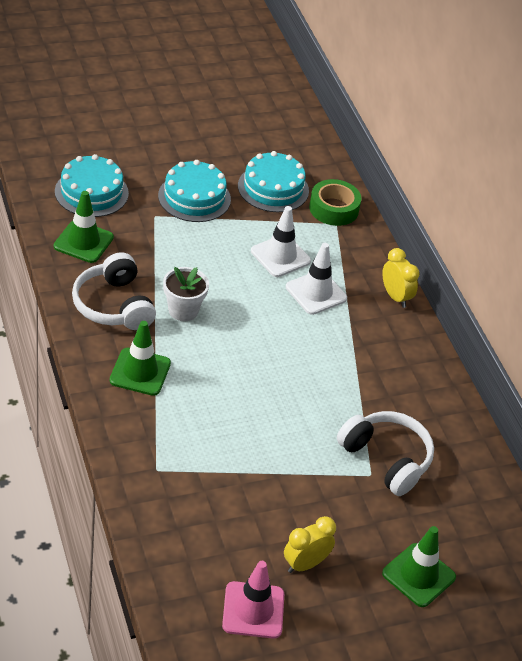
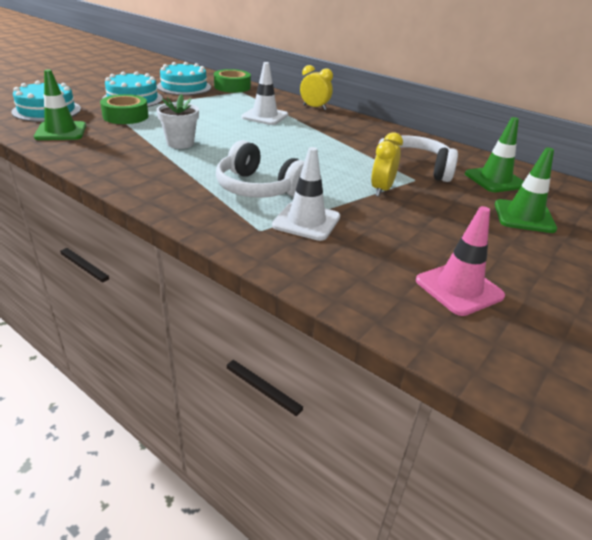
camera: 30 degrees left, 10 degrees down
(113, 305) = (119, 154): white headphones -> white headphones (258, 188)
(140, 372) = (180, 180): green traffic cone -> green traffic cone (495, 180)
(163, 234) = (125, 116): none -> green tape
(280, 256) = (222, 108): white traffic cone -> white traffic cone (306, 221)
(305, 564) = (449, 241): yellow clock -> yellow clock (381, 190)

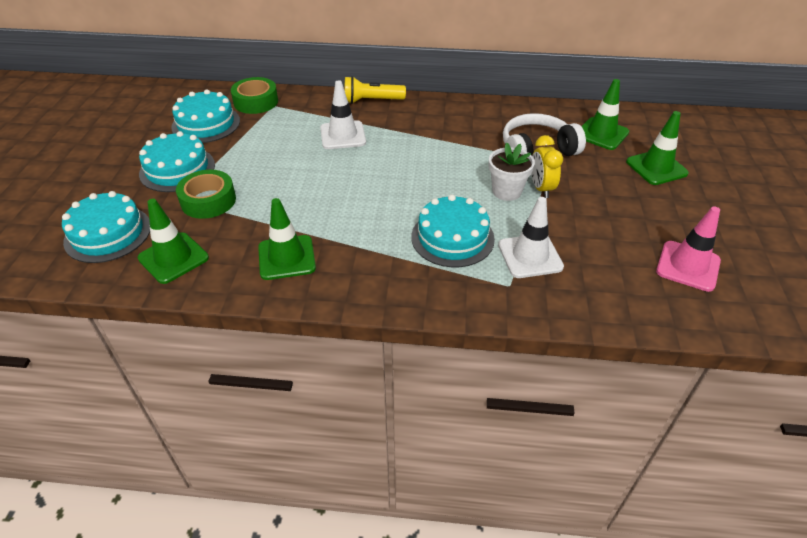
camera: 30 degrees left, 10 degrees up
(125, 155) = (286, 257): none -> green traffic cone
(180, 143) = (315, 214): white flower pot -> white flower pot (506, 191)
(258, 188) = (452, 237): white headphones -> turquoise cake
(314, 108) = (371, 101): yellow clock -> yellow flashlight

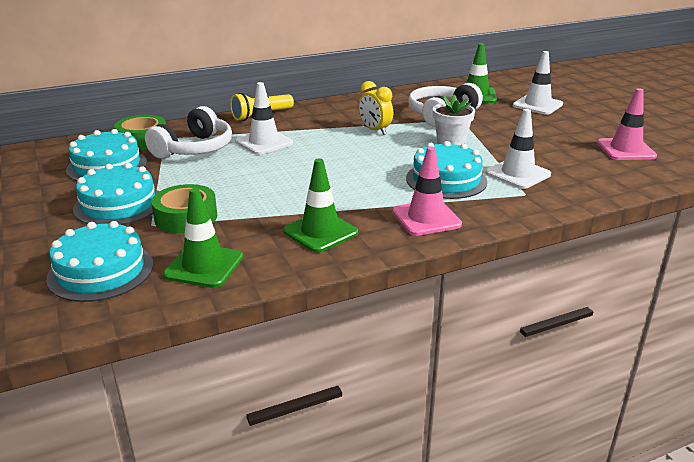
camera: 30 degrees left, 15 degrees down
(283, 125) = (194, 149): none -> white headphones
(386, 278) = (426, 218): none -> pink traffic cone
(541, 188) = (474, 135): yellow clock -> yellow clock (375, 130)
(656, 167) = (537, 105): green traffic cone -> white traffic cone

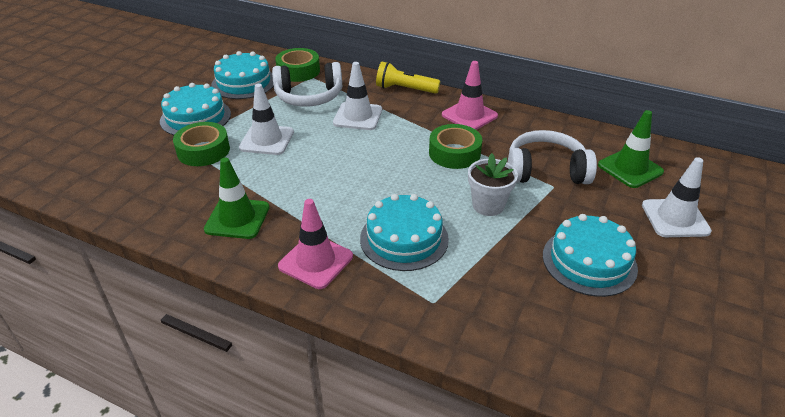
camera: 50 degrees right, 10 degrees up
(101, 271) = (106, 160): turquoise cake -> turquoise cake (589, 261)
(204, 266) = (143, 194): green traffic cone -> none
(375, 130) = (454, 153): yellow clock -> green tape
(518, 174) = (473, 278): white traffic cone -> white traffic cone (267, 140)
(625, 150) = (651, 337): pink traffic cone -> pink traffic cone (469, 115)

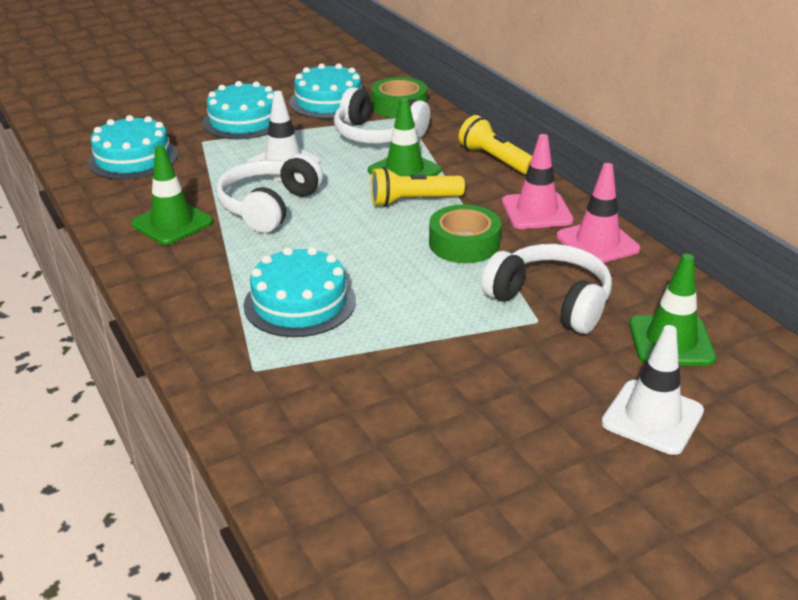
camera: 35 degrees right, 5 degrees down
(203, 151) = (214, 153): green tape -> none
(296, 177) = (269, 207): none -> white headphones
(316, 261) = (193, 287): pink traffic cone -> pink traffic cone (597, 243)
(358, 116) = (404, 171): white traffic cone -> green traffic cone
(389, 136) = (413, 201): none -> yellow flashlight
(488, 205) = (431, 308): white flower pot -> none
(589, 261) = (471, 410): turquoise cake -> turquoise cake (133, 158)

